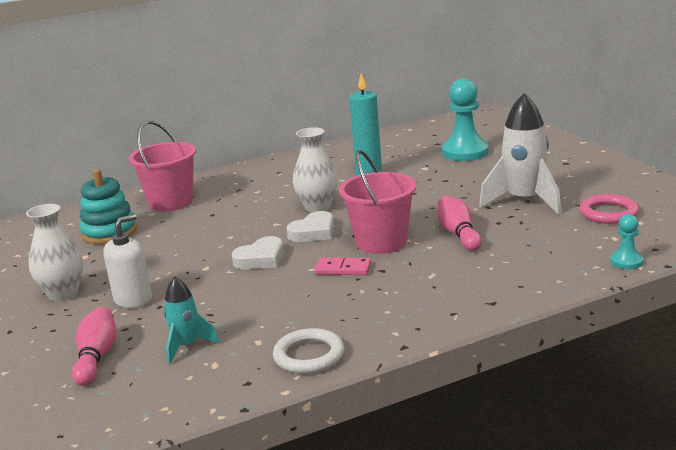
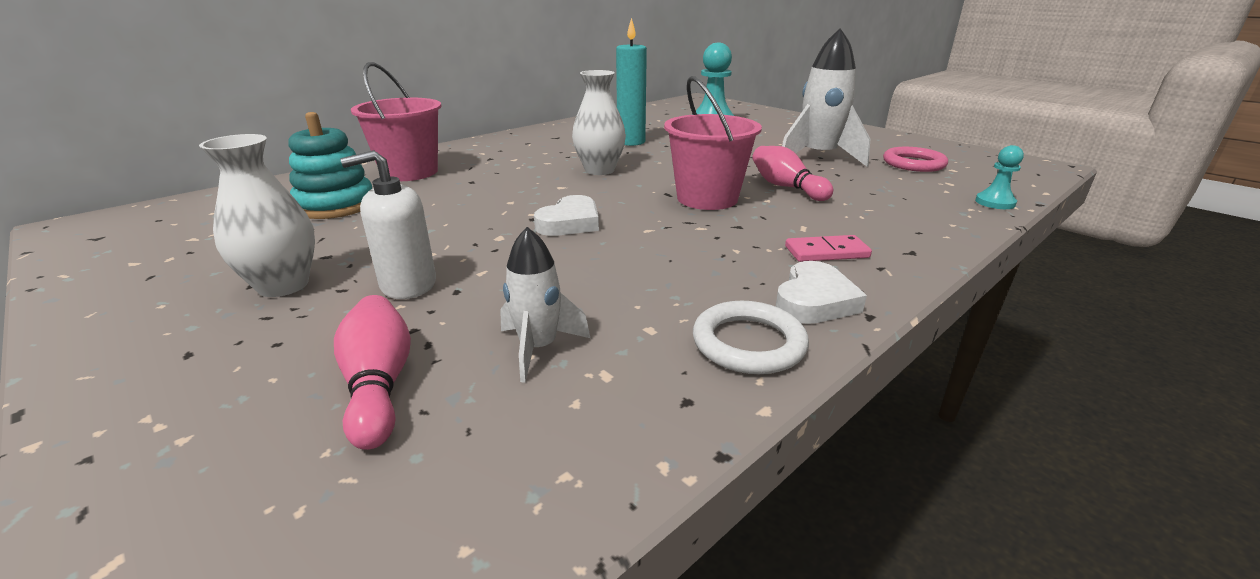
camera: 20 degrees left, 5 degrees up
(133, 299) = (408, 284): white soap dispenser -> white soap dispenser turned 135 degrees counterclockwise
(187, 346) = (538, 348): turquoise rocket -> white rocket
(313, 232) = (615, 193): white heart -> white heart (814, 301)
(343, 269) = (688, 228): pink domino -> pink domino (826, 252)

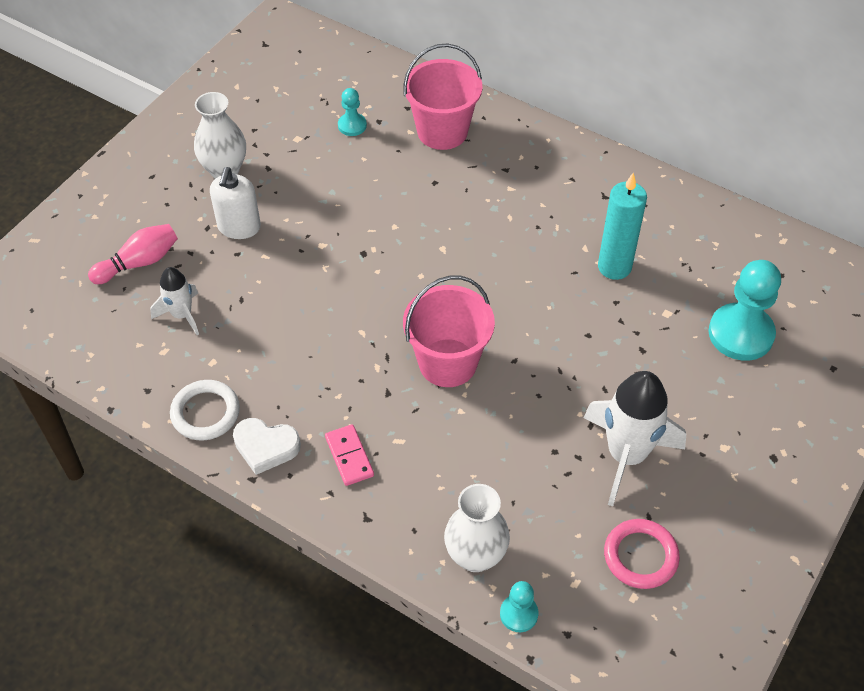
camera: 75 degrees right, 25 degrees up
(336, 205) = (352, 125): turquoise stacking toy -> turquoise pawn
(408, 284) = (239, 227): white soap dispenser -> white soap dispenser turned 135 degrees counterclockwise
(570, 223) = (360, 279): white heart -> none
(599, 170) = (500, 264): white vase -> white vase (475, 556)
(786, 187) = (503, 425): pink bowling pin -> none

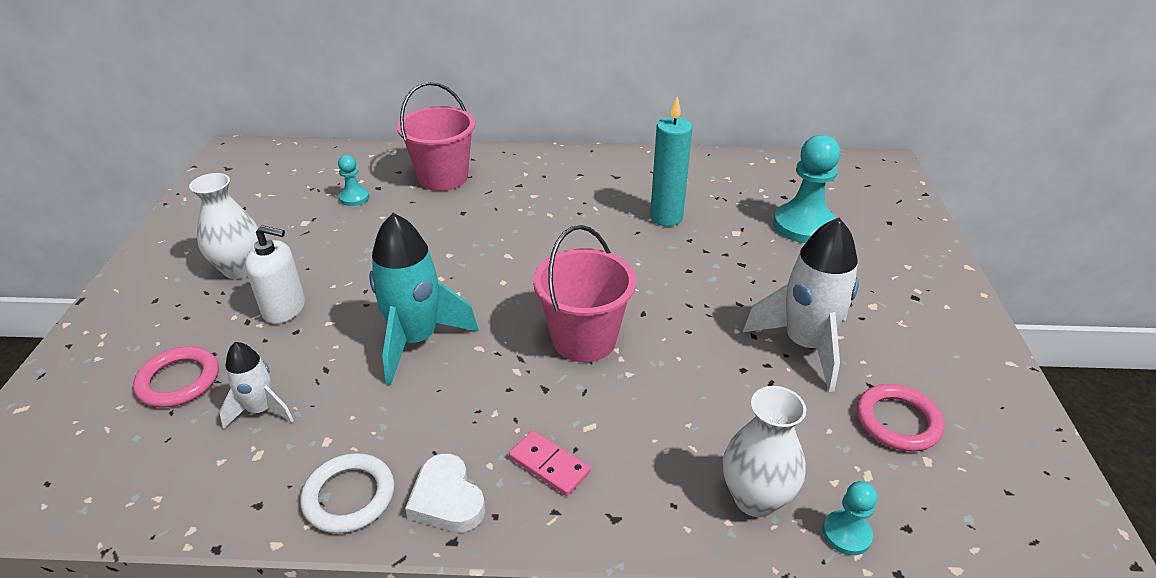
camera: 30 degrees left, 15 degrees down
(139, 263) = (179, 381): pink bowling pin -> pink ring
(239, 227) = (284, 308): white soap dispenser -> white soap dispenser turned 60 degrees counterclockwise
(266, 447) = (447, 499): white heart -> white heart turned 75 degrees clockwise
(319, 303) = (416, 340): none -> turquoise rocket

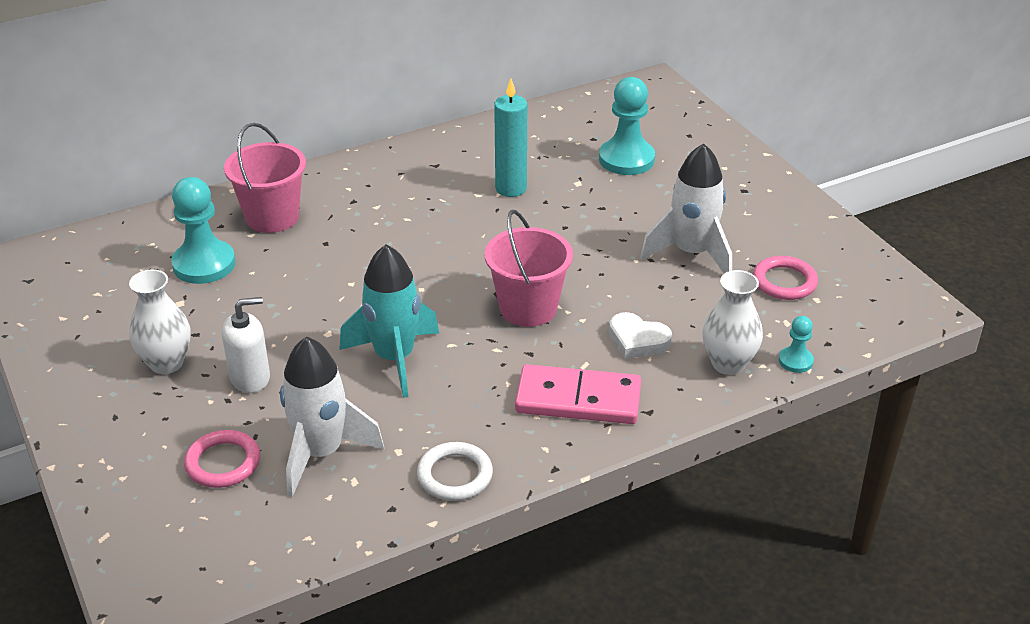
camera: 30 degrees left, 0 degrees up
(261, 410) = (321, 453): white rocket -> white rocket, size x1.79
(354, 198) = (204, 264): turquoise pawn -> turquoise pawn, size x1.97
(447, 499) = (527, 448): white heart -> white heart (637, 340)
(549, 465) = (578, 399): pink domino -> pink domino, size x1.94

